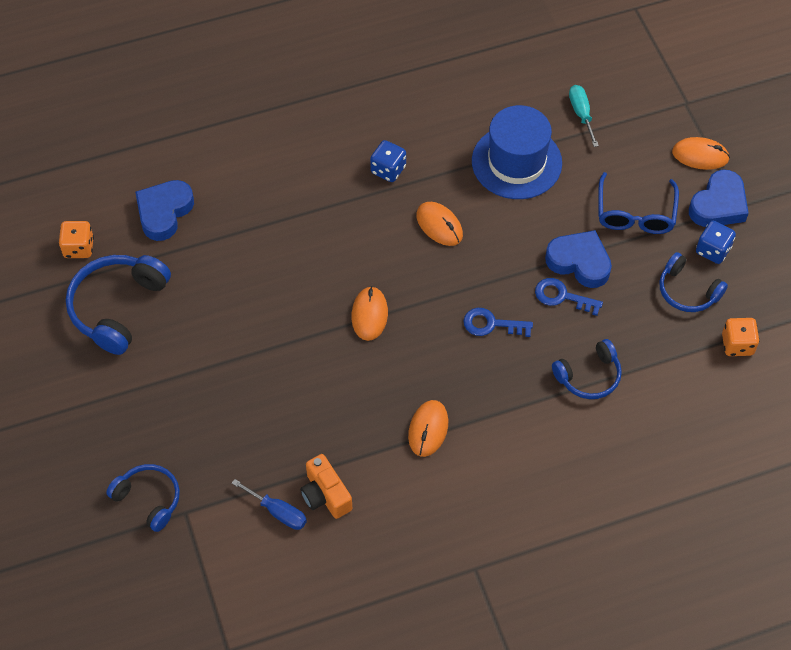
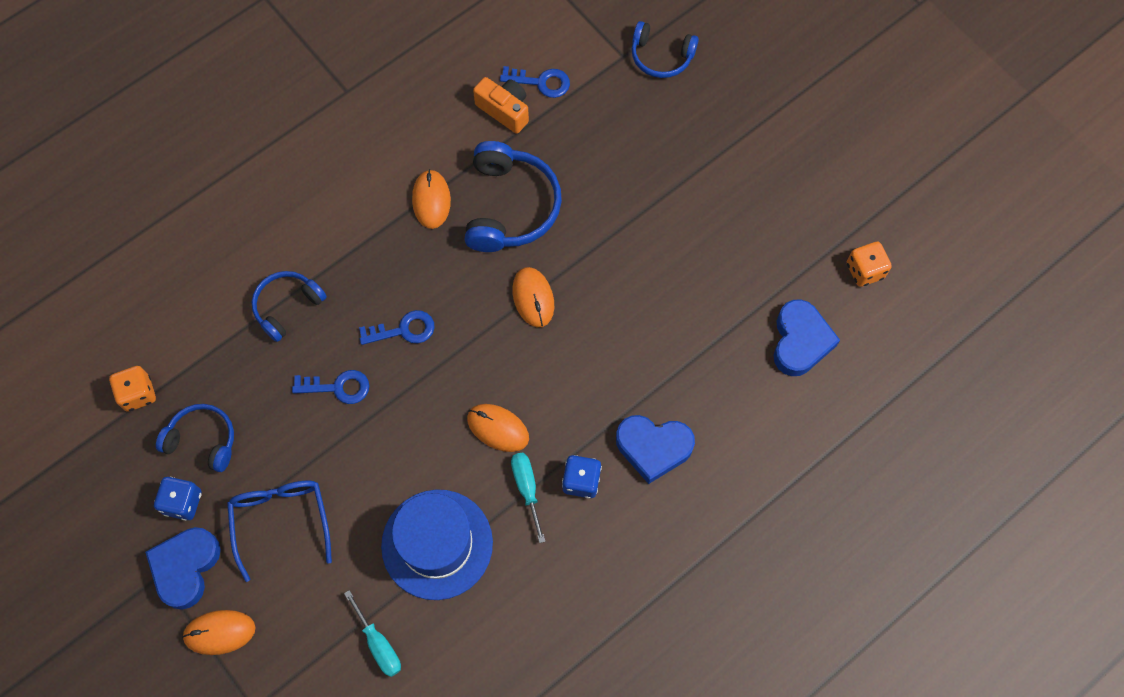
camera: 160 degrees right, 10 degrees up
(117, 307) = (789, 221): blue headphones -> blue headphones (510, 206)
(278, 512) = (541, 82): blue screwdriver -> blue key
(432, 177) = (527, 488): none -> turquoise screwdriver
(579, 262) = (330, 435): blue heart -> blue heart (653, 448)

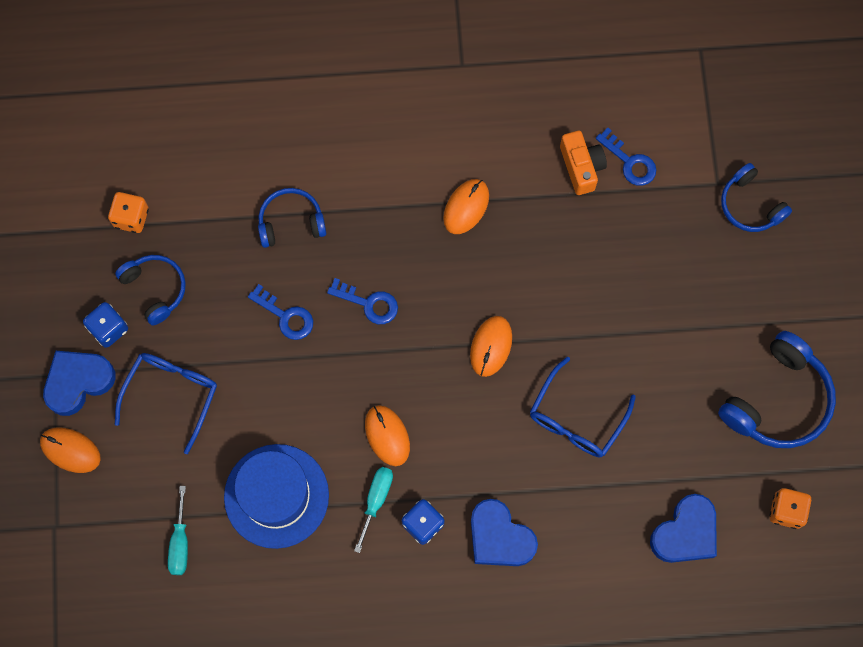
camera: 35 degrees right, 5 degrees up
(510, 206) = (527, 255): blue headphones -> blue headphones (778, 400)
(645, 309) = (576, 418): none -> blue glasses

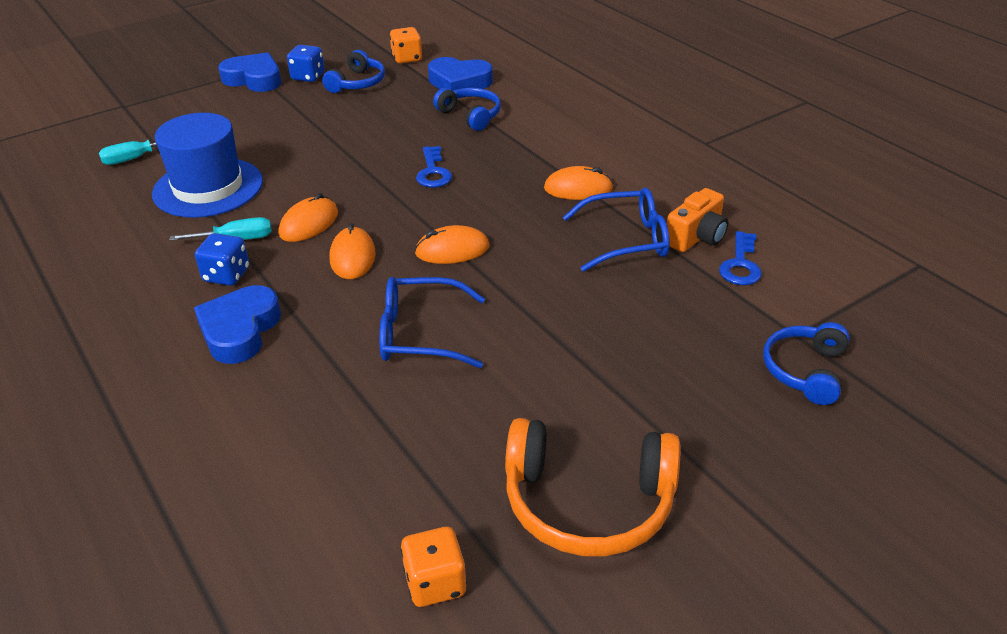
camera: 60 degrees right, 35 degrees down
(70, 450) = (193, 92): orange mouse -> orange mouse (352, 257)
(171, 395) = (271, 115): blue glasses -> blue glasses (626, 240)
(285, 316) = (384, 139): blue key -> none
(685, 533) = (335, 484): blue heart -> blue heart (459, 82)
(778, 400) = (588, 503): blue headphones -> orange headphones

